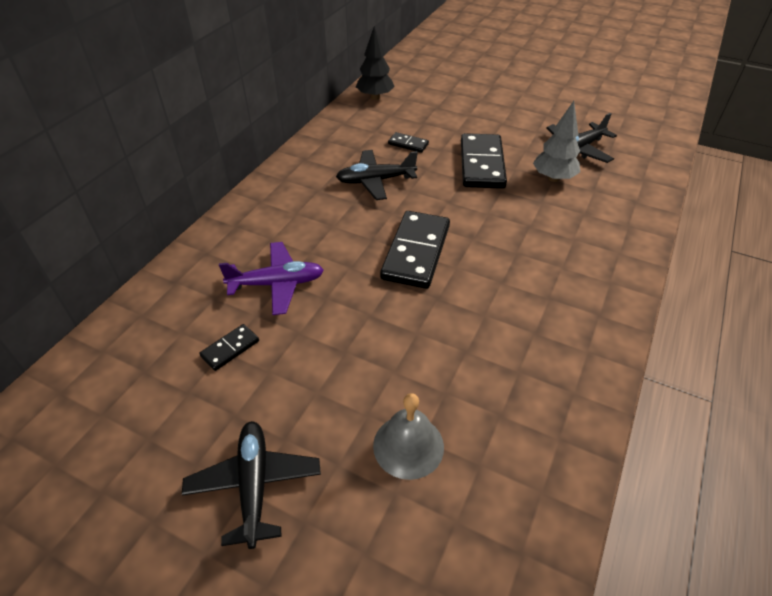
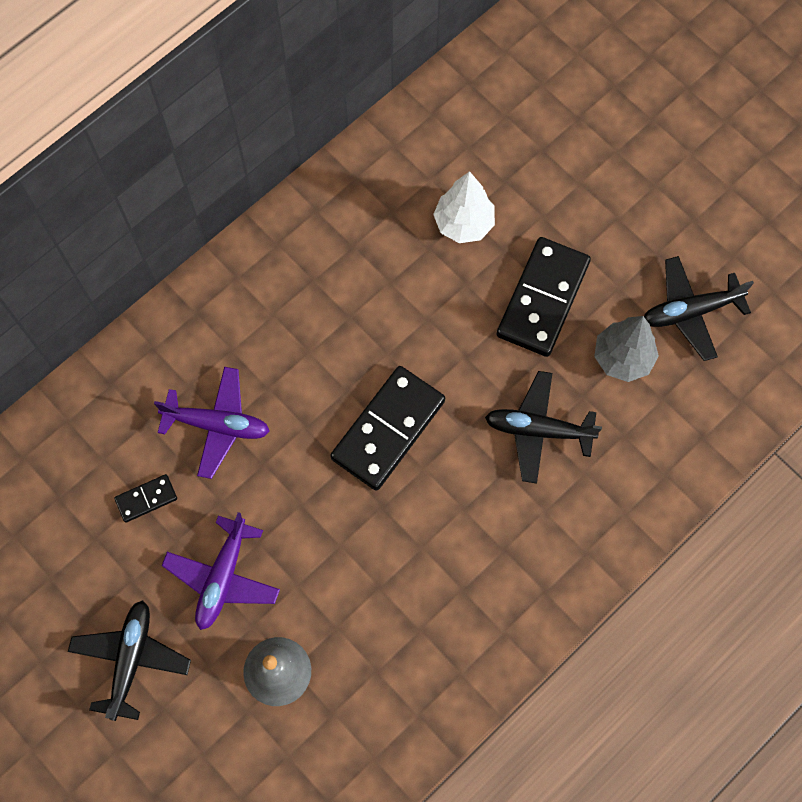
camera: 20 degrees right, 25 degrees up
(323, 386) = (223, 577): none -> purple plane
(375, 97) = (462, 96): black tree -> none
(375, 181) = (390, 286): black plane -> black plane (538, 430)
(408, 144) = (464, 223): black domino -> white tree

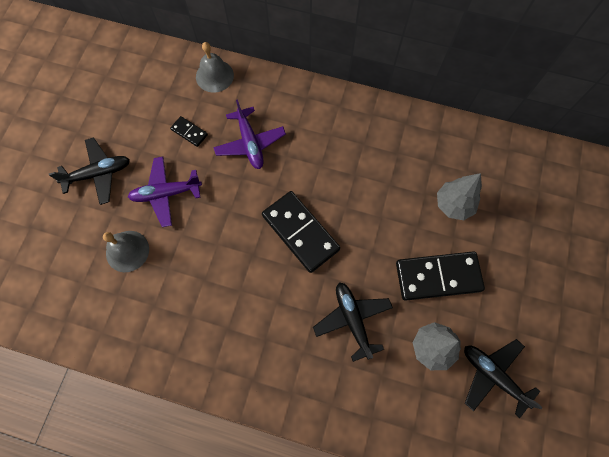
camera: 60 degrees right, 0 degrees up
(76, 417) = (214, 76): none -> grey bell
(388, 429) = (300, 232): black domino -> black domino turned 45 degrees clockwise
(464, 223) = (453, 205): white tree -> grey tree

